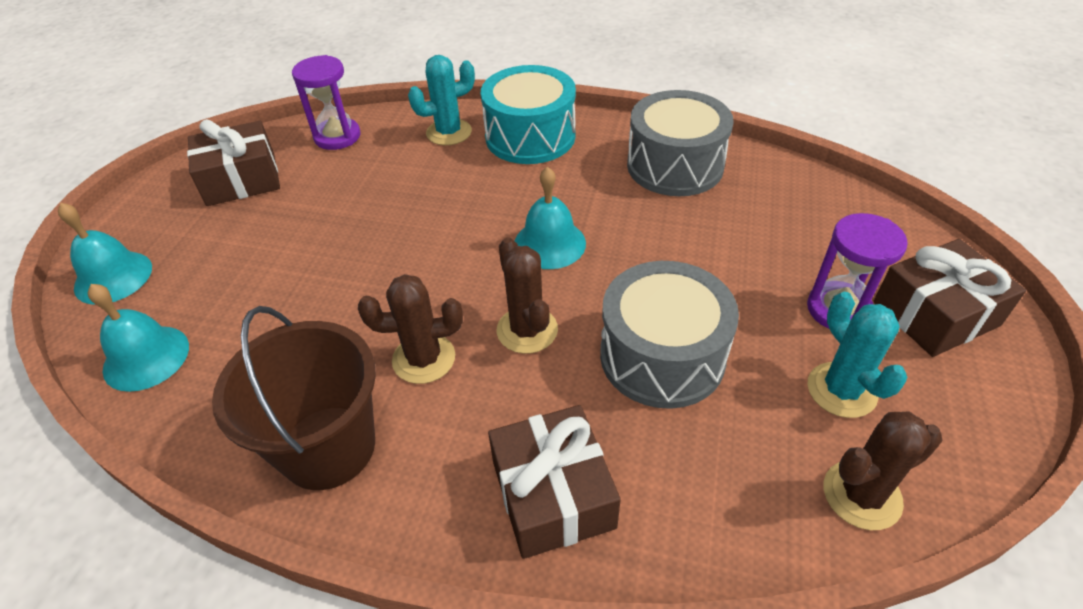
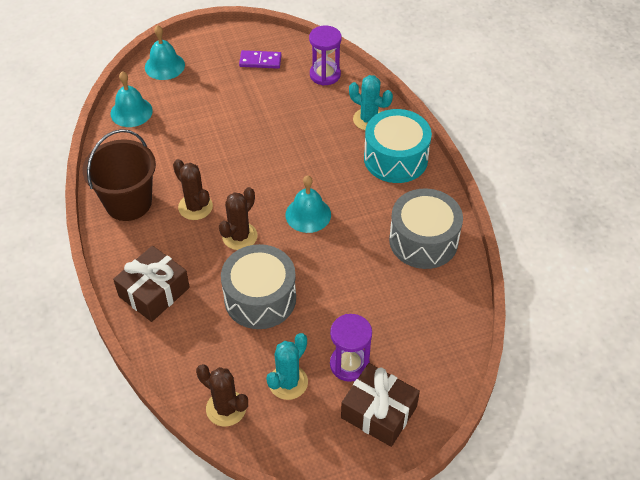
camera: 55 degrees right, 5 degrees up
(241, 179) = (260, 61): brown gift -> purple domino

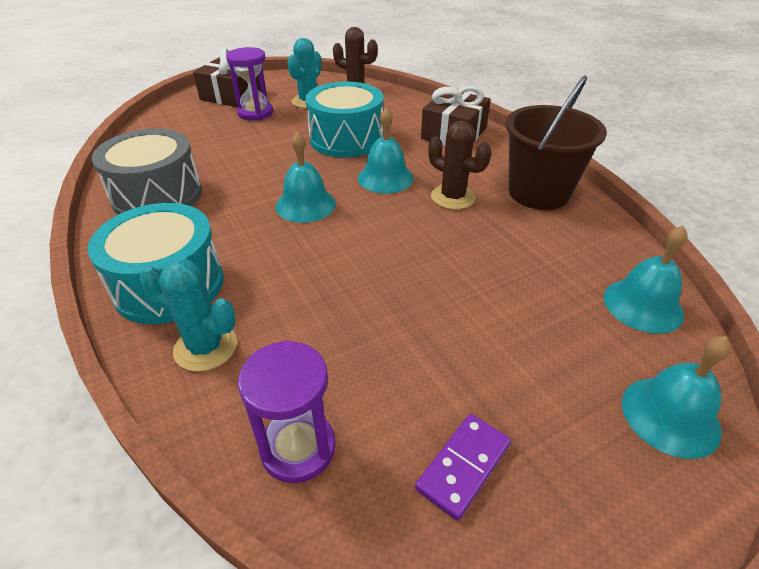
camera: 170 degrees right, 10 degrees down
(239, 236) = (385, 178): brown cactus -> turquoise bell
(260, 61) = (463, 466): purple domino -> purple domino turned 45 degrees counterclockwise
(260, 298) = (346, 139): grey drum -> turquoise drum

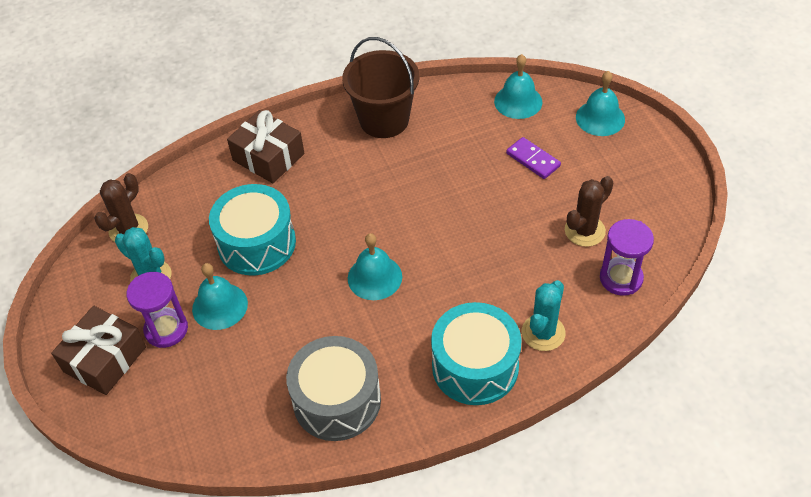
camera: 80 degrees left, 10 degrees up
(385, 178) = (341, 217): turquoise bell -> turquoise bell (220, 306)
(453, 197) = (381, 174): brown cactus -> brown cactus (584, 231)
(463, 466) = (631, 207): purple domino -> purple domino (533, 160)

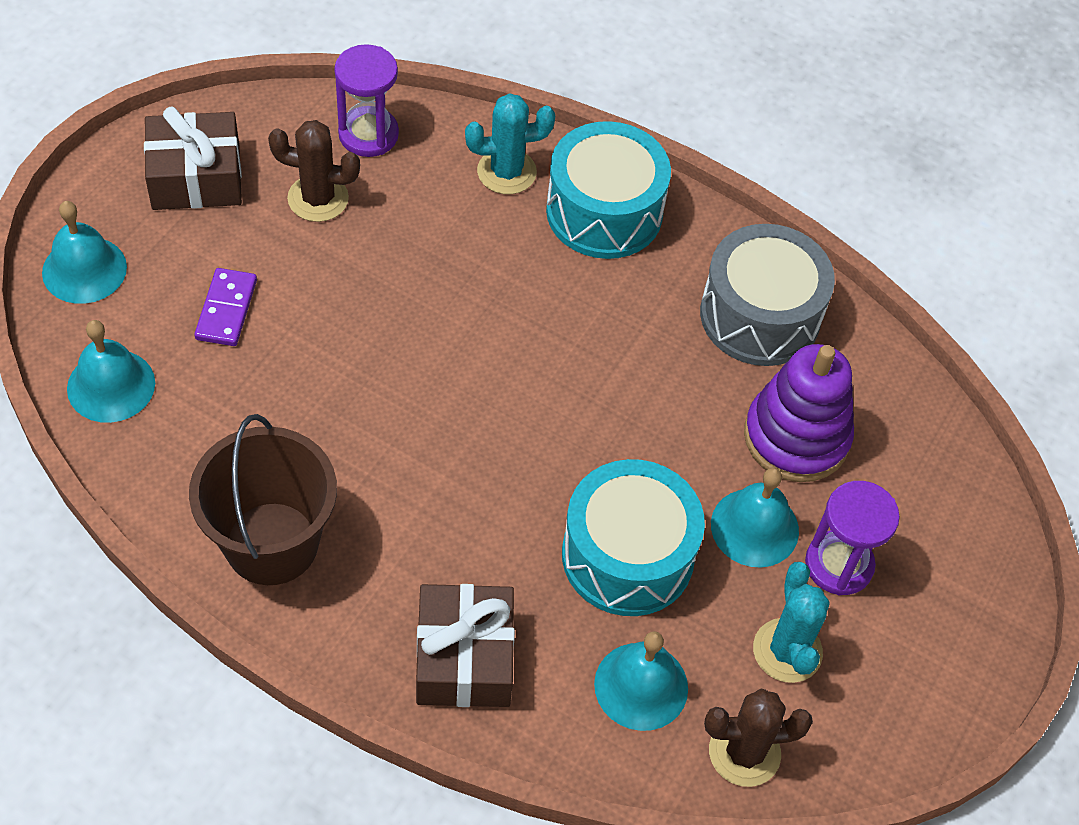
camera: 135 degrees left, 5 degrees up
(105, 359) = (937, 603): brown gift -> brown gift (196, 177)
(248, 362) = (796, 437): none -> purple stacking toy
(374, 277) = (567, 379): turquoise bell -> turquoise bell (641, 686)

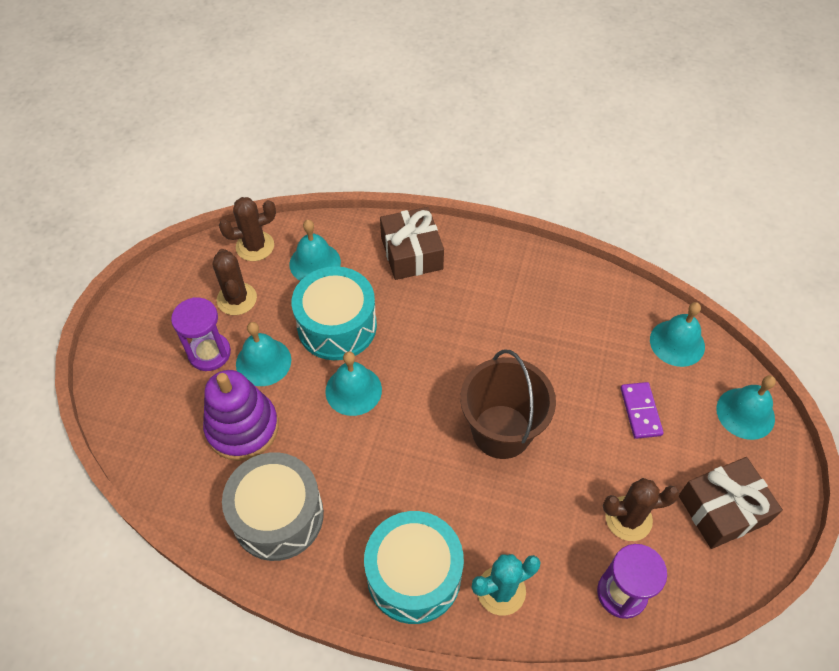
camera: 170 degrees right, 0 degrees up
(271, 543) = (537, 281): brown bucket -> brown bucket (501, 431)
(625, 447) = (353, 390): none -> turquoise bell
(787, 651) = (237, 299): turquoise cactus -> brown cactus

